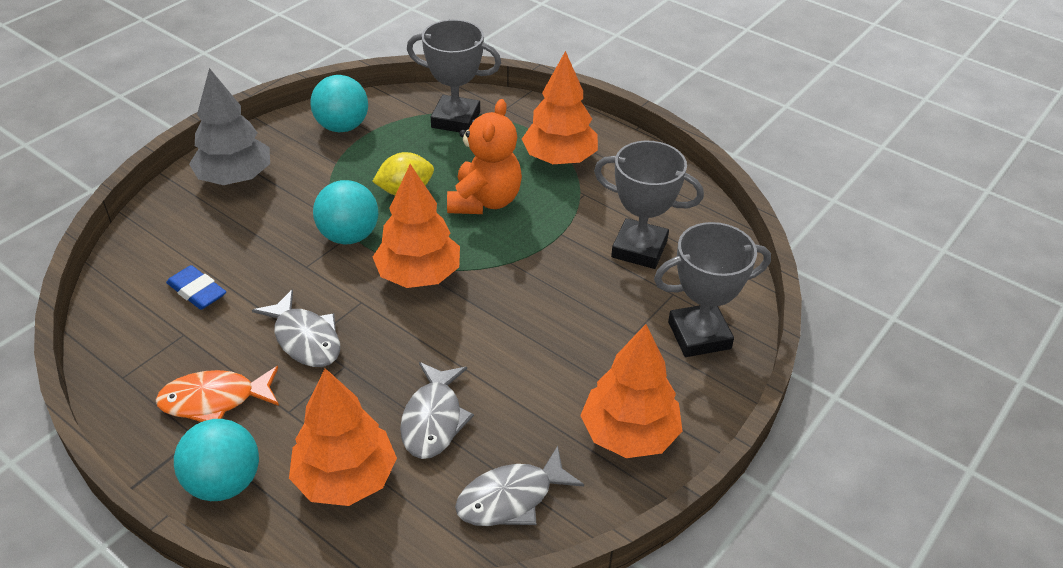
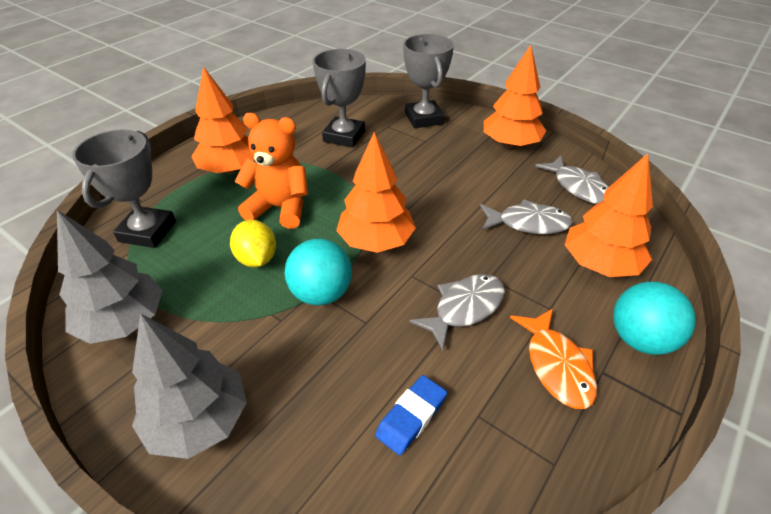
camera: 90 degrees left, 0 degrees up
(342, 127) = (124, 322): turquoise ball -> grey tree

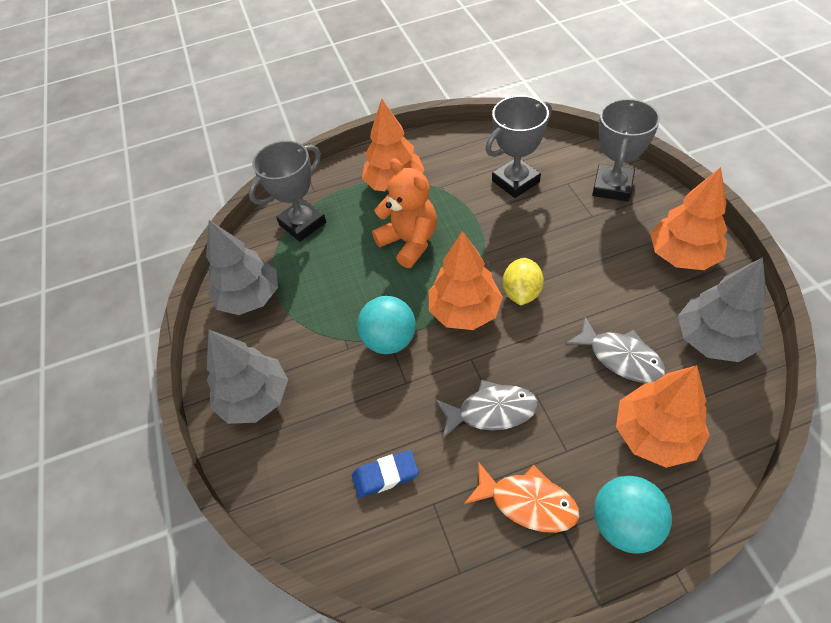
camera: 40 degrees right, 10 degrees up
(257, 259) = (363, 285): yellow lemon -> yellow lemon (521, 293)
(556, 365) = (527, 502): orange fish -> orange fish turned 90 degrees counterclockwise
(577, 187) = (713, 339): grey fish -> grey tree

